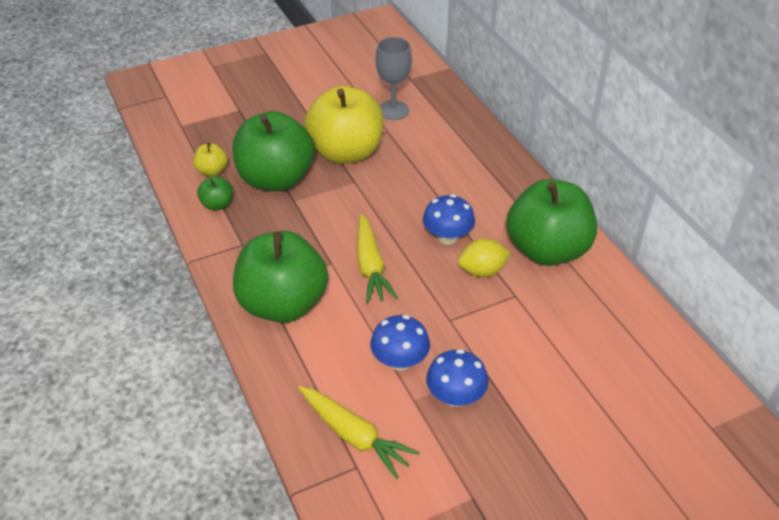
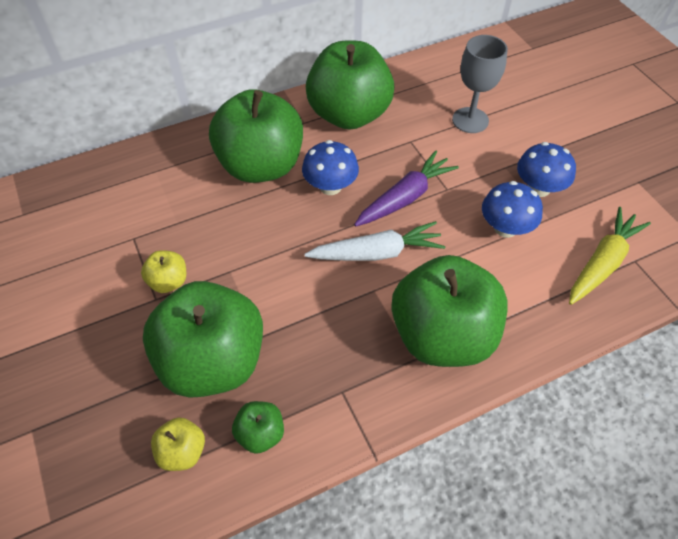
camera: 90 degrees left, 10 degrees up
(346, 152) = (168, 282): yellow apple -> yellow apple, size x0.42
(370, 266) = (377, 253): yellow carrot -> white carrot
(393, 110) = (90, 232): grey goblet -> grey goblet (470, 120)
(436, 288) = (405, 197): none -> purple carrot
(469, 193) = (261, 166): none -> green apple
(482, 271) = (379, 162): yellow lemon -> none

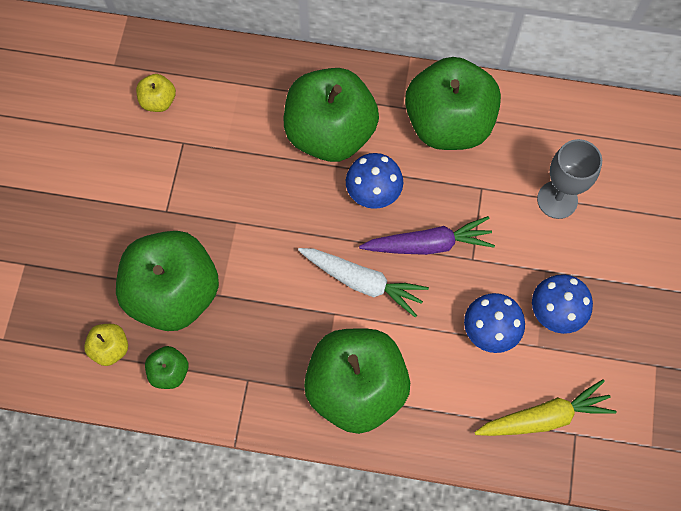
camera: 35 degrees right, 15 degrees up
(168, 282) = (185, 202): yellow apple -> yellow apple (158, 101)

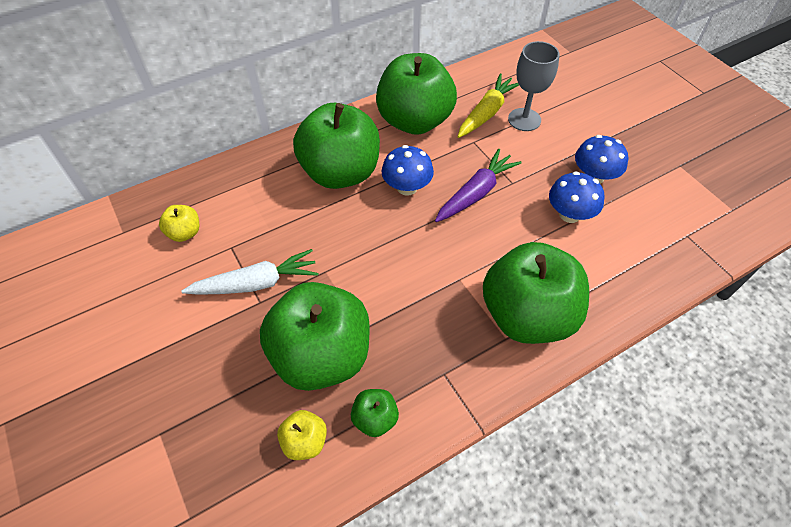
camera: 40 degrees left, 15 degrees down
(362, 282) = (457, 245): white carrot -> white carrot (256, 283)
(544, 417) = (659, 239): yellow carrot -> yellow carrot (487, 113)

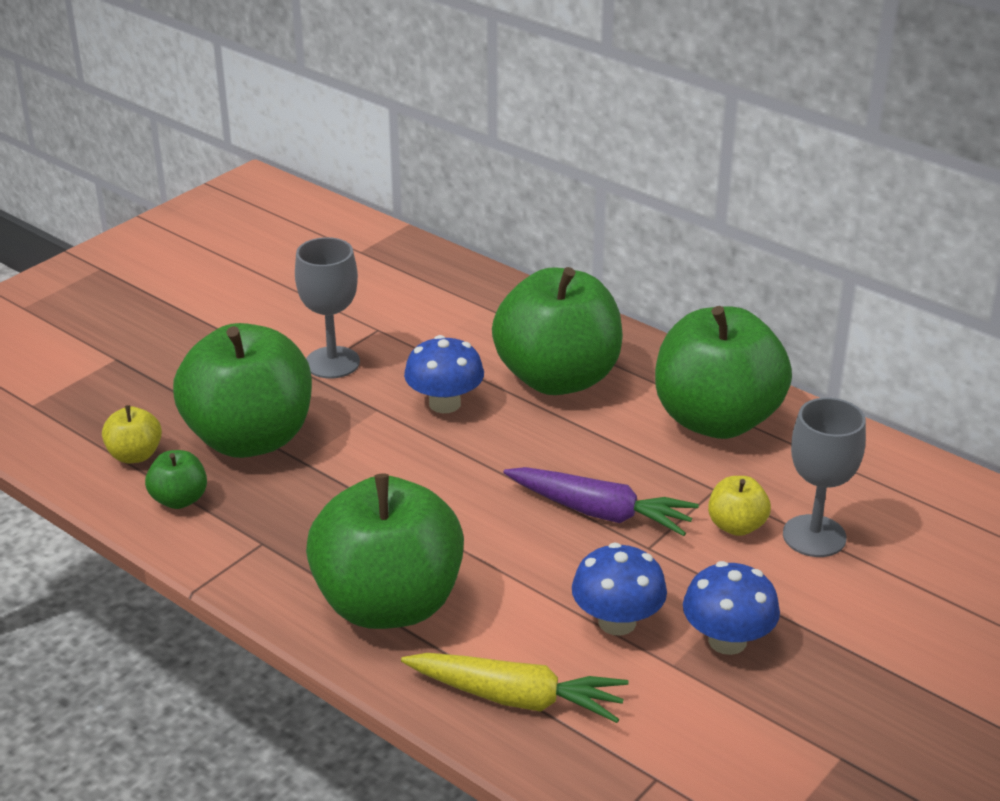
camera: 70 degrees right, 20 degrees down
(185, 233) = (381, 291): yellow apple -> yellow apple (736, 526)
(256, 283) = (332, 362): white carrot -> grey goblet
(407, 187) = (568, 443): blue mushroom -> blue mushroom (444, 404)
(487, 113) = (797, 491): yellow carrot -> yellow carrot (516, 698)

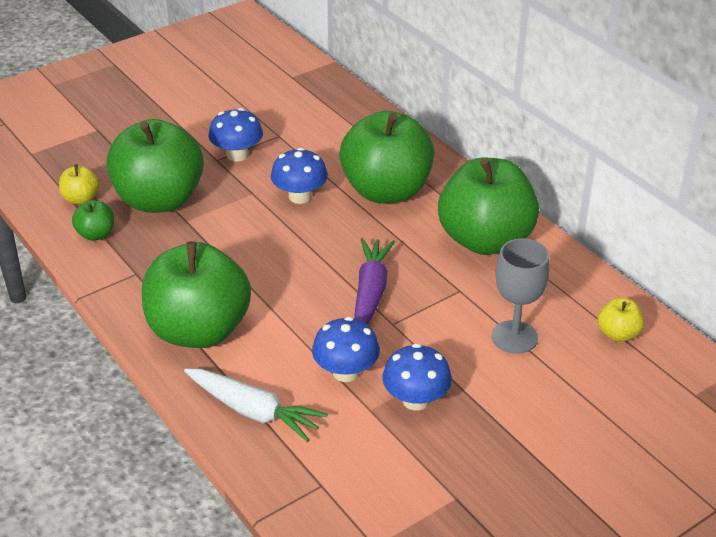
camera: 15 degrees right, 5 degrees up
(332, 362) = (237, 155): grey goblet -> blue mushroom
(516, 698) = (253, 411): yellow carrot -> white carrot
(600, 512) = (370, 292): purple carrot -> purple carrot turned 120 degrees counterclockwise
(736, 526) = (462, 319): yellow apple -> yellow apple (618, 334)

